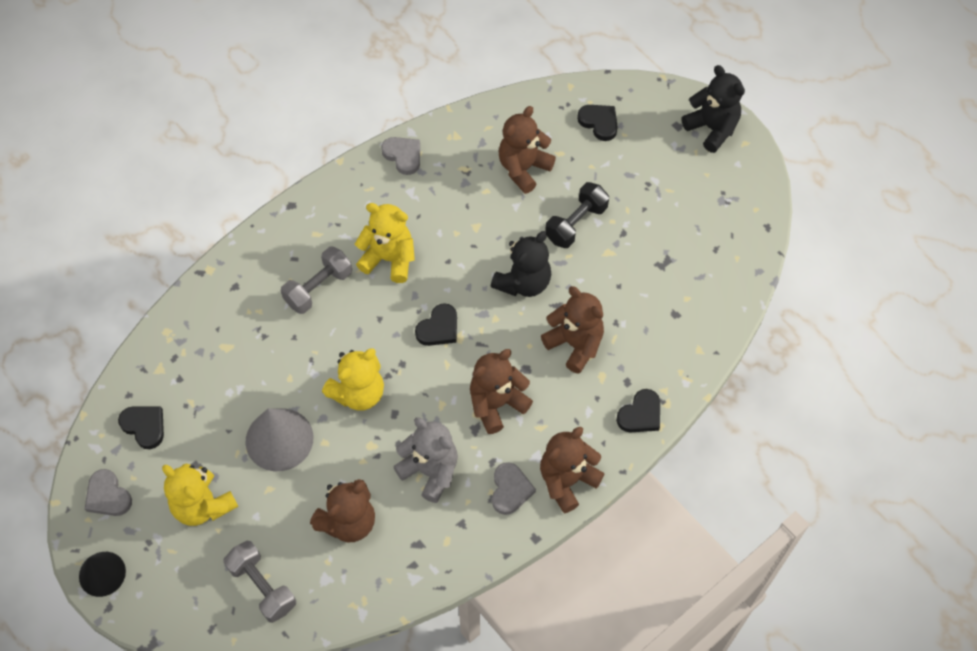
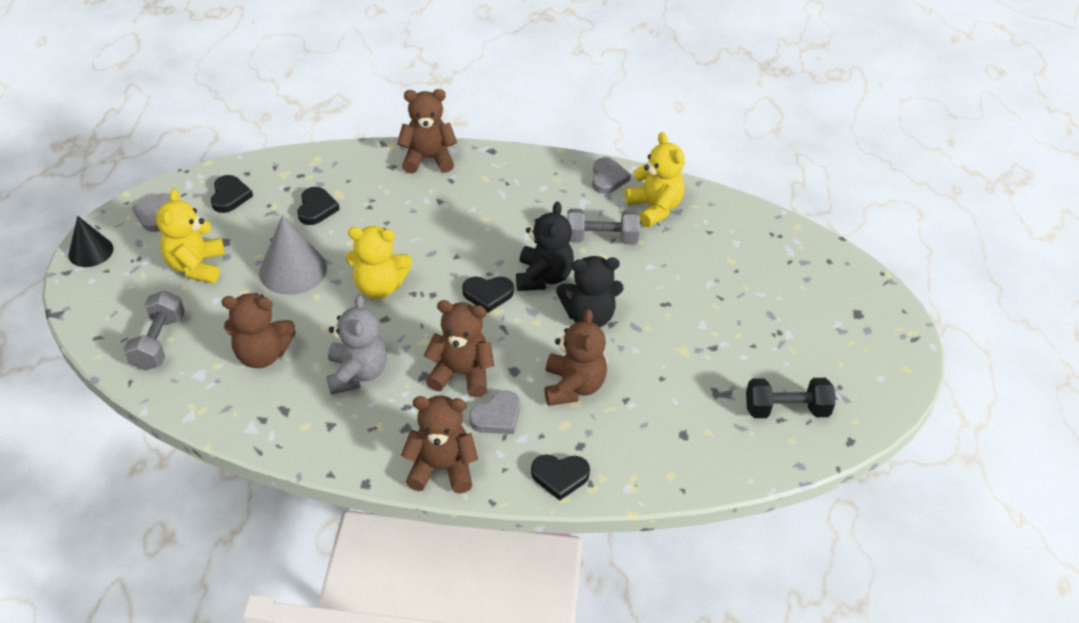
camera: 45 degrees right, 15 degrees down
(318, 288) = (442, 208): grey dumbbell -> grey dumbbell (601, 239)
(389, 259) = (512, 228): yellow teddy bear -> yellow teddy bear (654, 208)
(510, 490) = (393, 436): grey heart -> grey heart (497, 416)
(523, 168) = (688, 249): brown teddy bear -> brown teddy bear (428, 159)
(576, 224) = (682, 312): black dumbbell -> black dumbbell (786, 410)
(599, 123) = (790, 264): black heart -> black heart (316, 208)
(712, 129) = (887, 337): black teddy bear -> black teddy bear (543, 277)

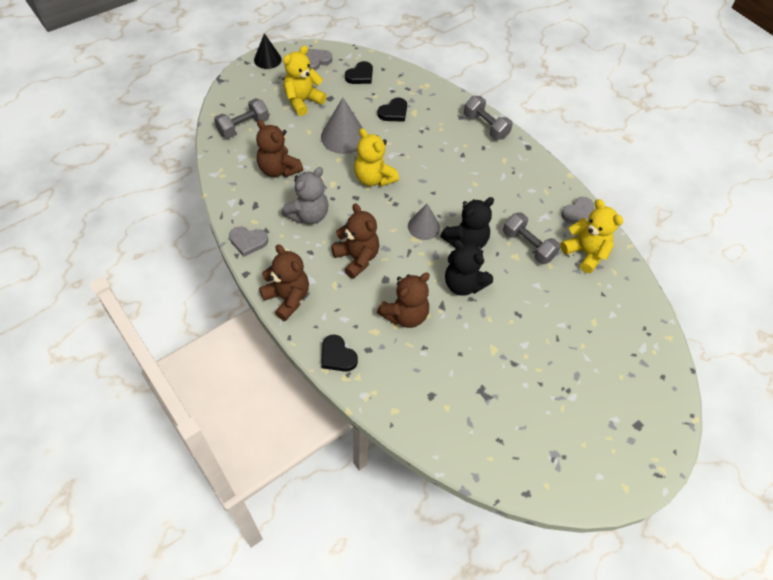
camera: 45 degrees right, 10 degrees up
(428, 159) = (485, 126): brown teddy bear -> grey dumbbell
(488, 294) = (423, 226): black heart -> grey cone
(497, 416) = (346, 296): grey heart -> grey heart (248, 241)
(654, 208) = (585, 253): yellow teddy bear -> yellow teddy bear turned 60 degrees counterclockwise
(786, 410) = (510, 438): black dumbbell -> none

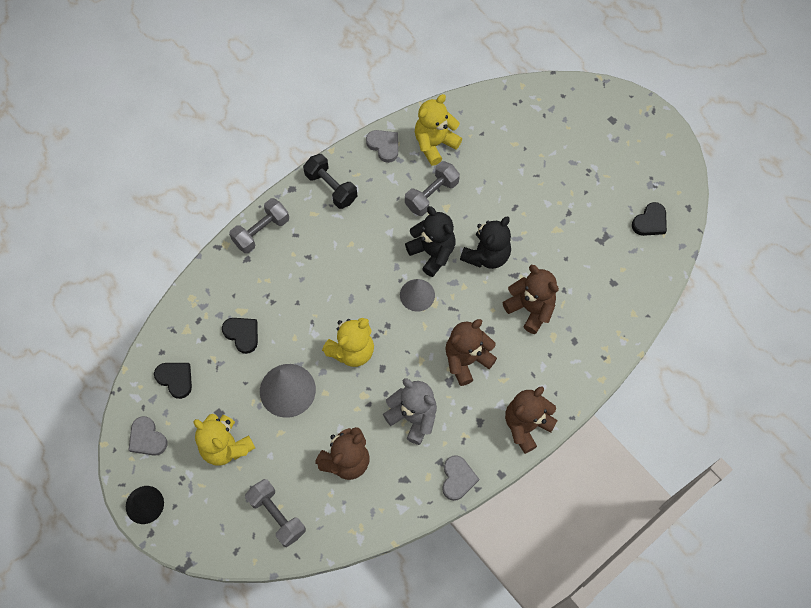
camera: 90 degrees left, 10 degrees up
(337, 356) = (586, 369): black heart -> black heart (650, 222)
(531, 173) = (331, 187): none -> black dumbbell

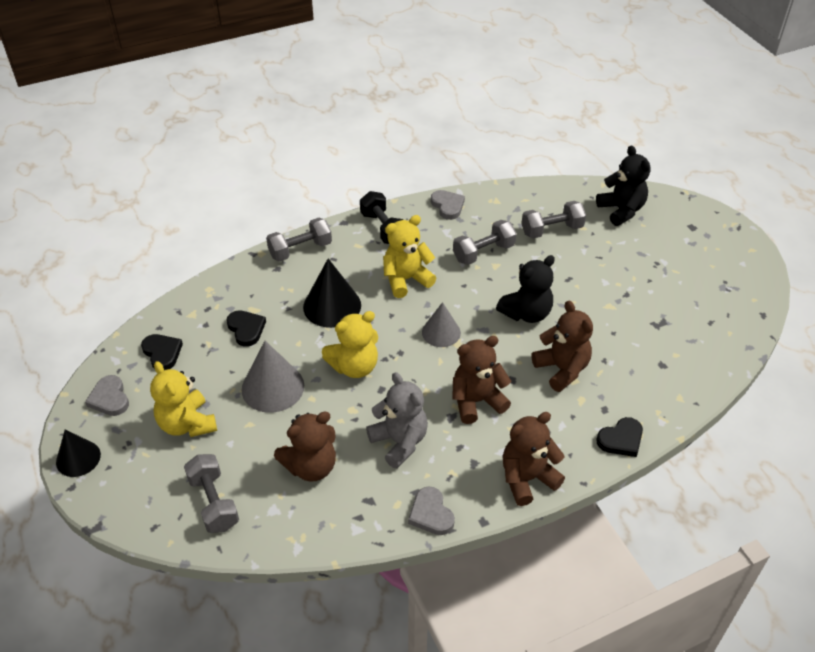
camera: 15 degrees right, 20 degrees down
(311, 289) = (332, 306): none -> black cone
(432, 253) = (469, 300): black teddy bear -> black teddy bear (621, 210)
(435, 144) = (499, 213): yellow teddy bear -> yellow teddy bear (406, 279)
(457, 478) = (431, 514): grey heart -> grey heart turned 135 degrees clockwise
(487, 153) = (552, 230): none -> grey dumbbell
(650, 222) = (716, 319): black heart -> black heart (621, 439)

